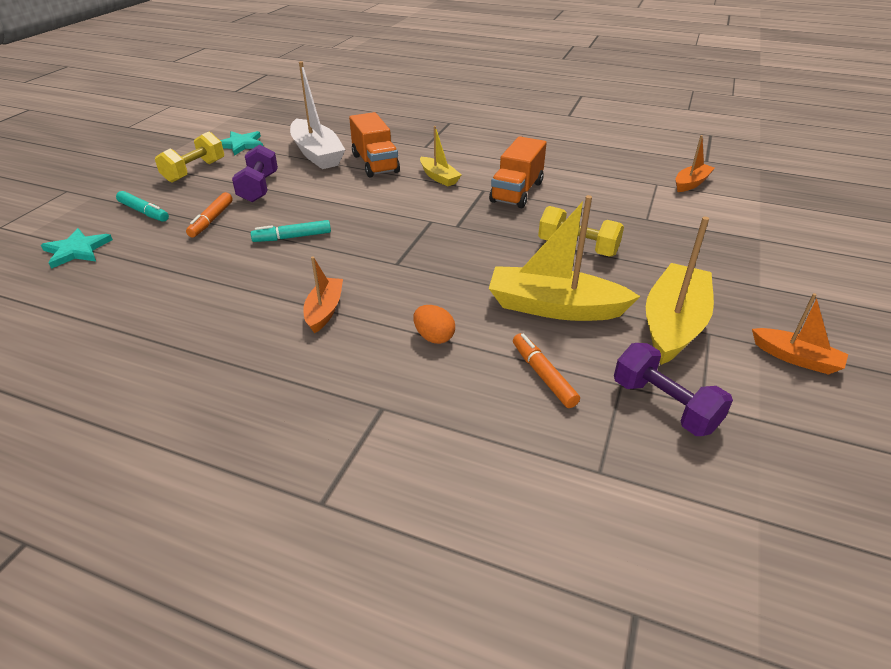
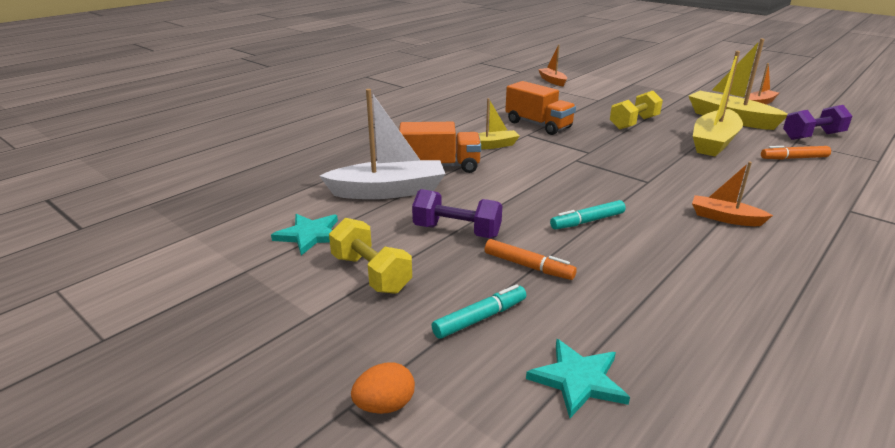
camera: 70 degrees left, 10 degrees down
(292, 237) = (587, 221): turquoise marker -> turquoise marker turned 60 degrees clockwise
(434, 337) = (757, 182): orange egg -> orange egg (385, 405)

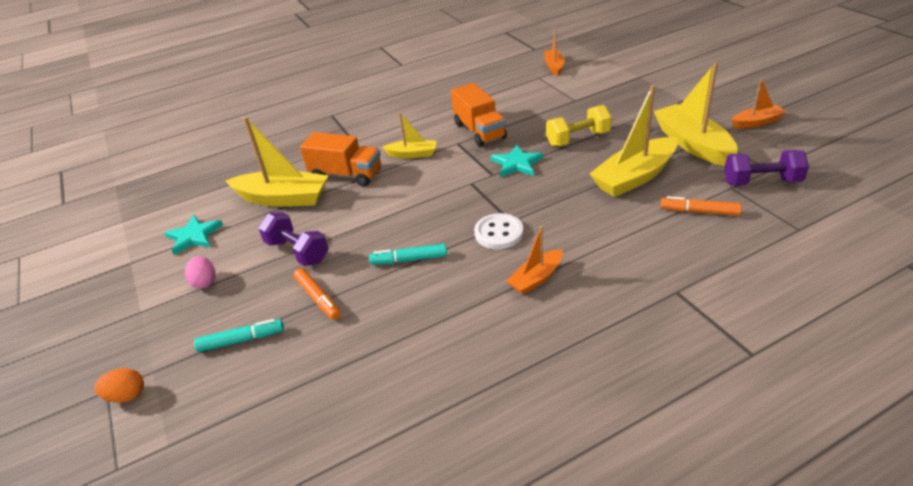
camera: 25 degrees right, 10 degrees up
(371, 274) = (205, 282): yellow dumbbell -> pink egg
(388, 191) = (283, 198): white boat -> yellow boat
(578, 380) = (257, 410): turquoise star -> turquoise star (516, 163)
(648, 191) = (499, 233): none -> white button
(725, 218) = (536, 278): orange boat -> orange boat turned 90 degrees counterclockwise

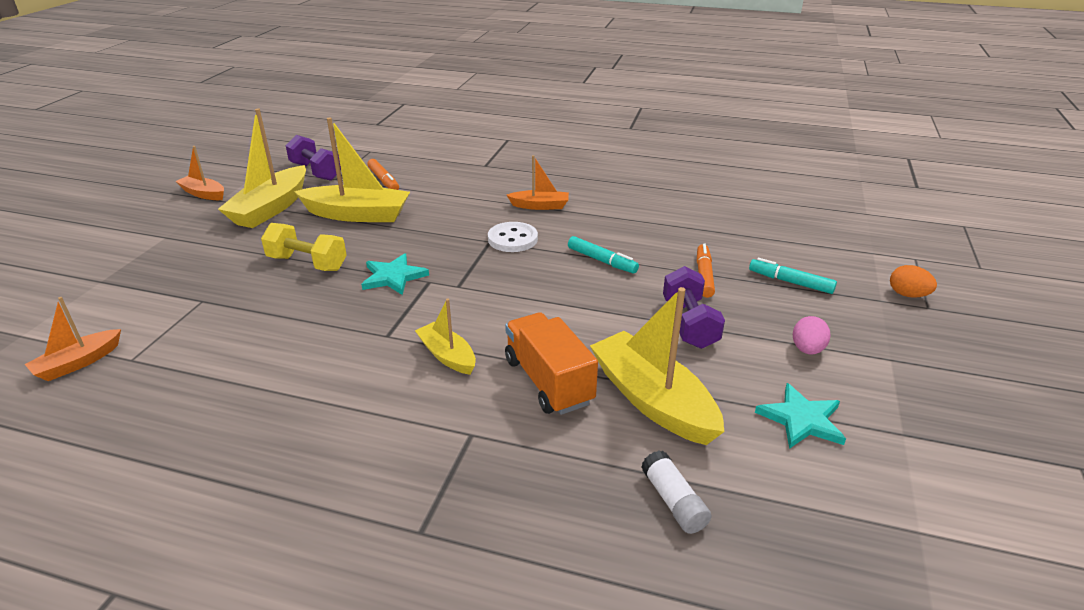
camera: 140 degrees left, 5 degrees down
(242, 171) = (673, 501): none -> white glue stick
(479, 131) = (342, 334): orange truck -> none

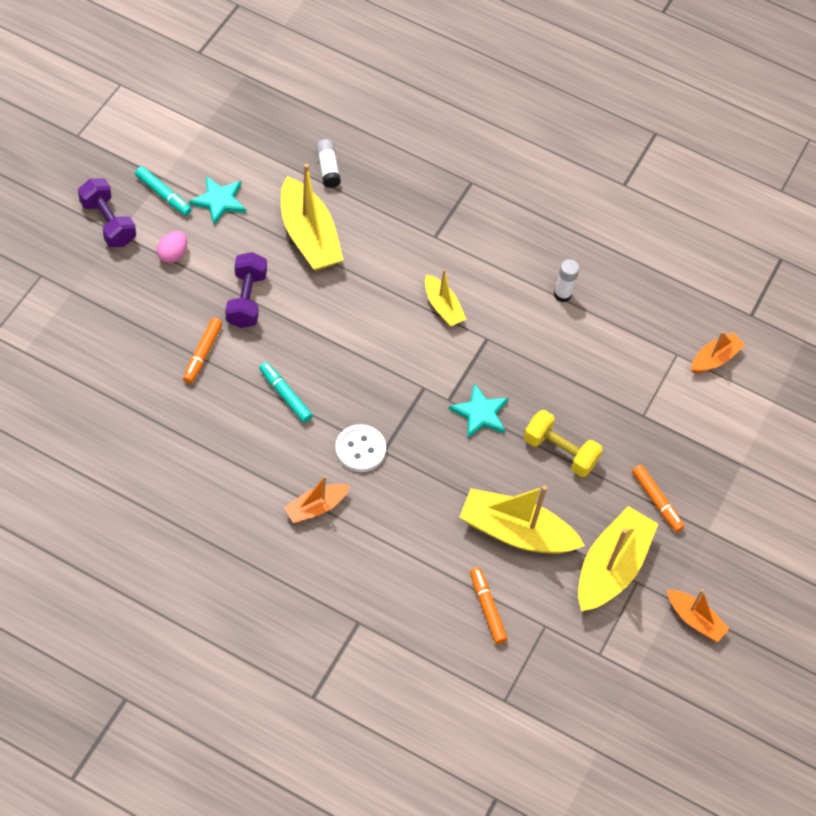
camera: 175 degrees left, 25 degrees up
(211, 246) = (656, 501): none -> orange marker
(278, 396) = (562, 294): none -> white glue stick
(316, 172) = (571, 651): purple dumbbell -> purple dumbbell (108, 222)
(540, 206) = (316, 507): orange boat -> orange boat turned 45 degrees counterclockwise
(548, 381) = (374, 267): orange truck -> none
(790, 282) = (131, 329): turquoise marker -> turquoise marker (163, 195)
(907, 295) = (44, 292): orange egg -> none

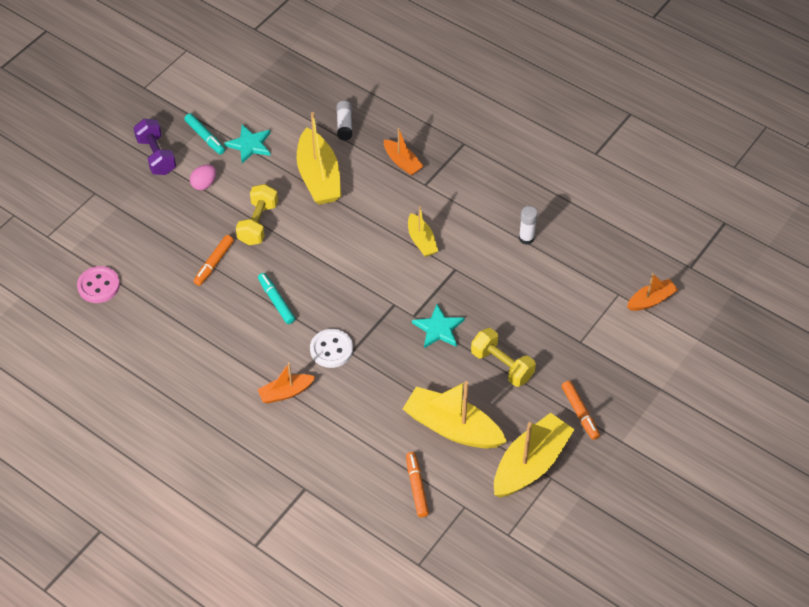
camera: 15 degrees right, 5 degrees down
(67, 393) = (98, 286): none -> pink button
(246, 299) = (258, 223): purple dumbbell -> yellow dumbbell
(694, 619) = (597, 514): orange boat -> orange boat (402, 162)

